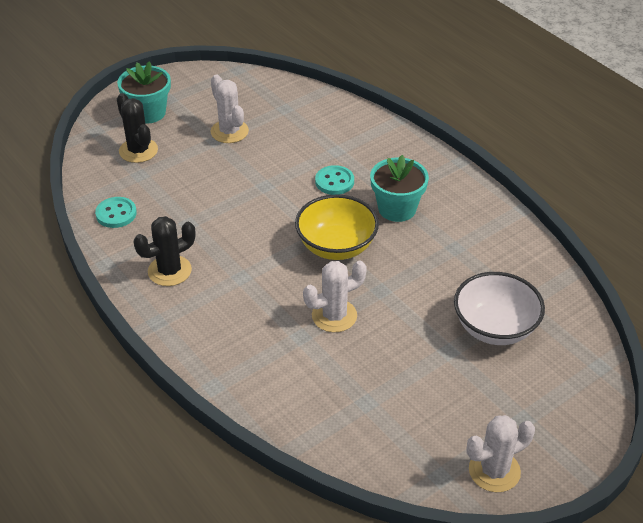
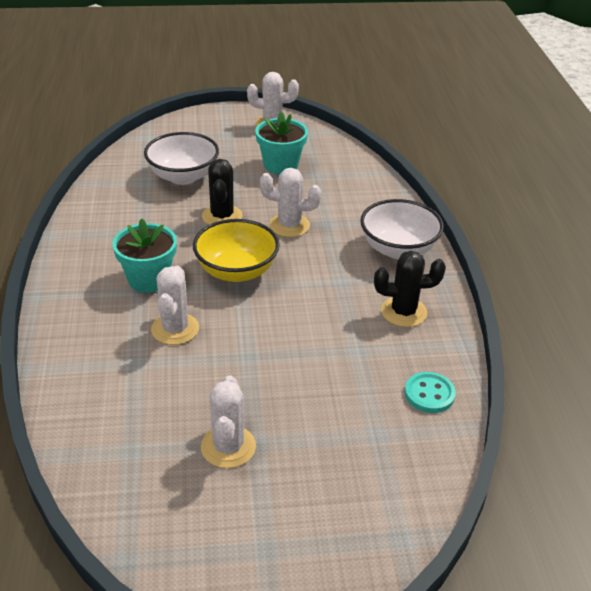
camera: 150 degrees left, 5 degrees down
(138, 150) = (360, 472): black cactus -> black cactus (222, 216)
(148, 113) = (311, 535): turquoise flower pot -> turquoise flower pot (281, 165)
(211, 336) = (398, 249): none -> white bowl
(334, 182) = (175, 329): turquoise button -> white cactus

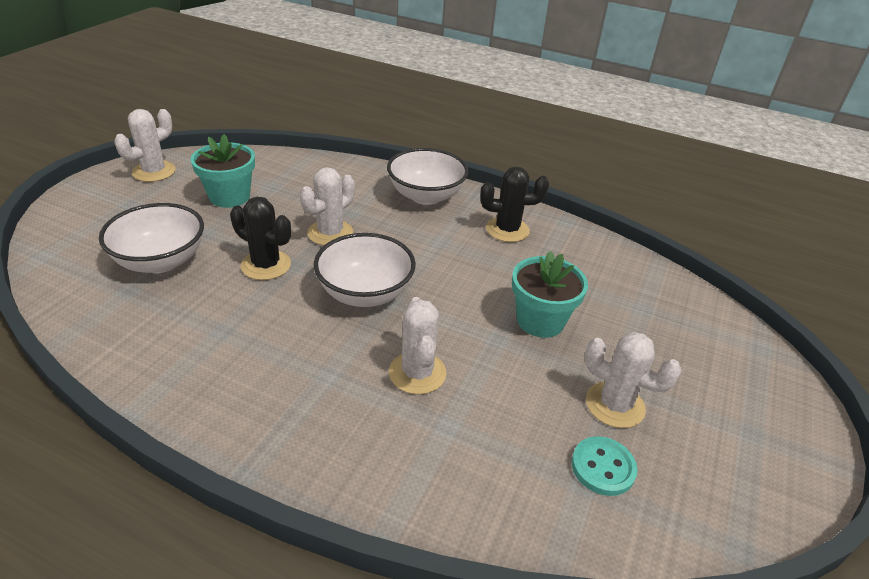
camera: 60 degrees left, 0 degrees up
(148, 279) = (315, 360): turquoise flower pot -> turquoise flower pot (540, 321)
(175, 329) = (417, 373): white cactus -> white cactus turned 45 degrees clockwise
(236, 271) = (365, 293): yellow bowl -> white bowl
(403, 312) = (507, 230): black cactus -> black cactus turned 60 degrees clockwise
(429, 394) = (612, 262): turquoise button -> turquoise button (603, 467)

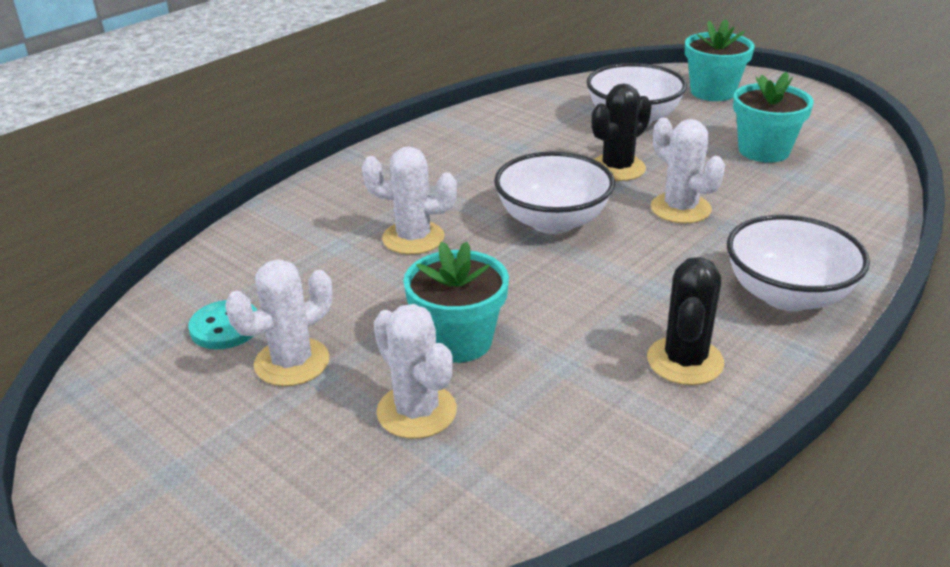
camera: 110 degrees right, 5 degrees down
(102, 218) = (712, 92): none -> turquoise flower pot
(154, 171) = (816, 110): white cactus -> white cactus (416, 411)

